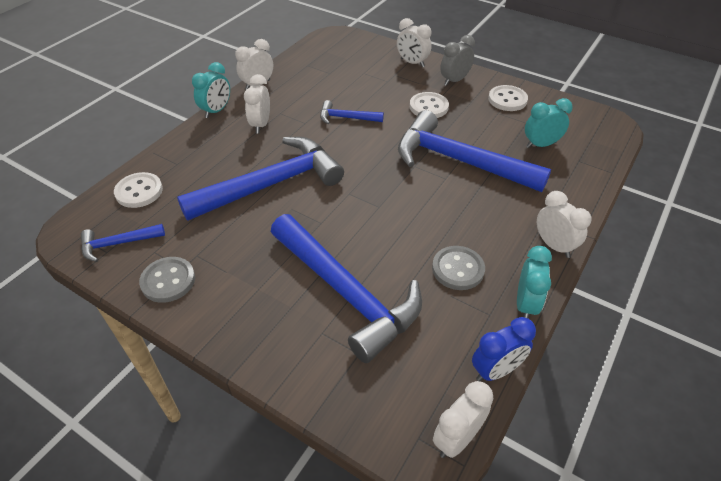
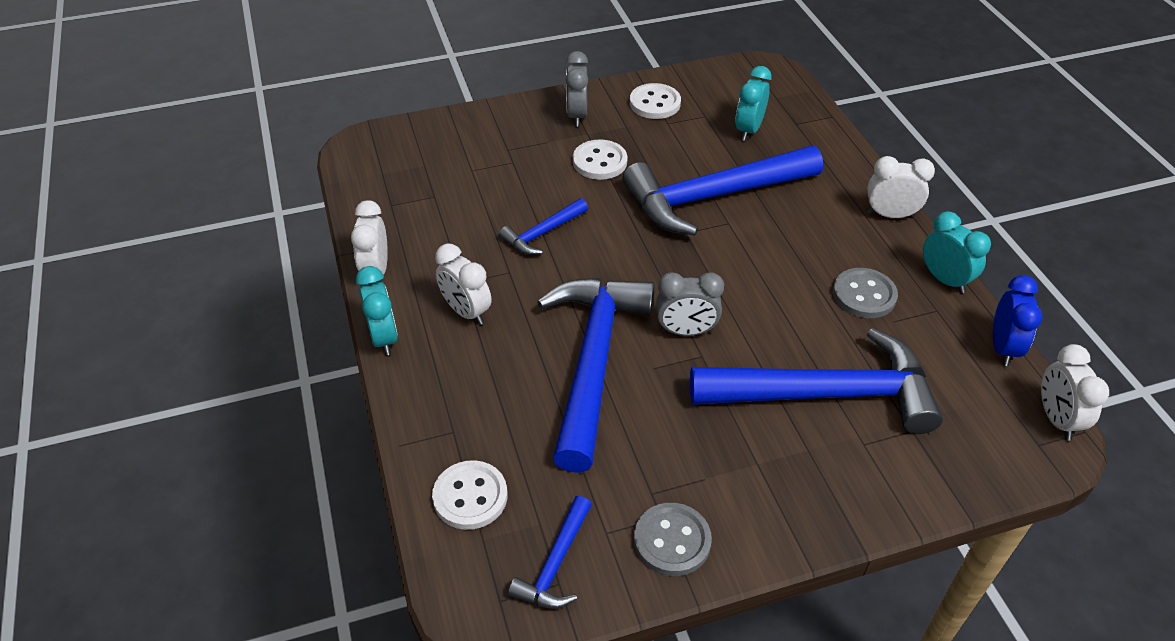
camera: 50 degrees left, 0 degrees up
(333, 206) = (686, 331): none -> grey clock
(412, 63) = (503, 123): white clock -> none

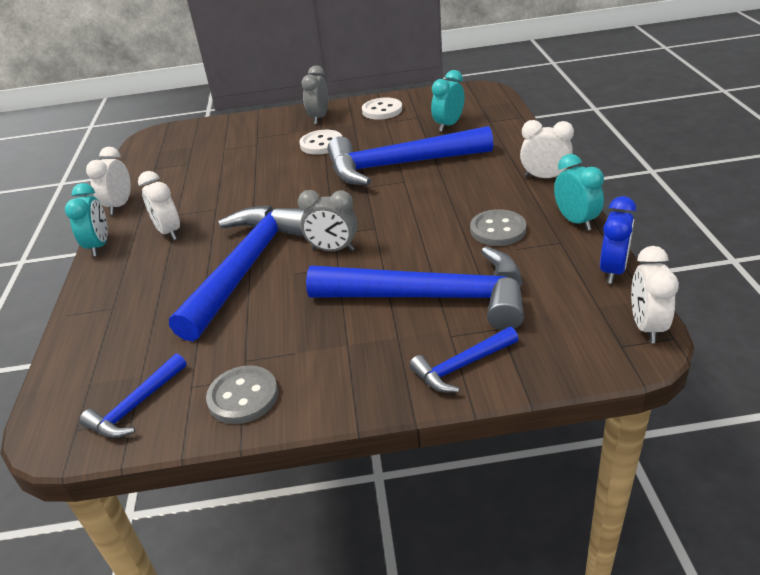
camera: 15 degrees right, 10 degrees down
(470, 496) = (98, 352): white button -> none
(542, 233) = (254, 186): blue hammer -> blue hammer (461, 366)

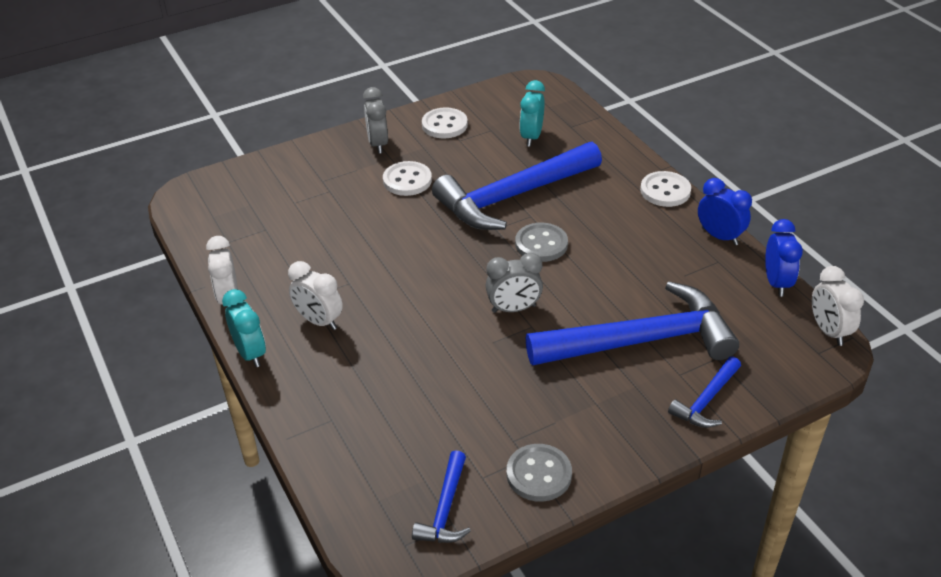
camera: 25 degrees left, 5 degrees up
(247, 267) = (440, 345): blue hammer -> none
(498, 230) = (656, 258): grey button -> grey button (541, 244)
(544, 177) = (665, 191): white clock -> white button
(576, 221) = (719, 236): turquoise clock -> blue clock

